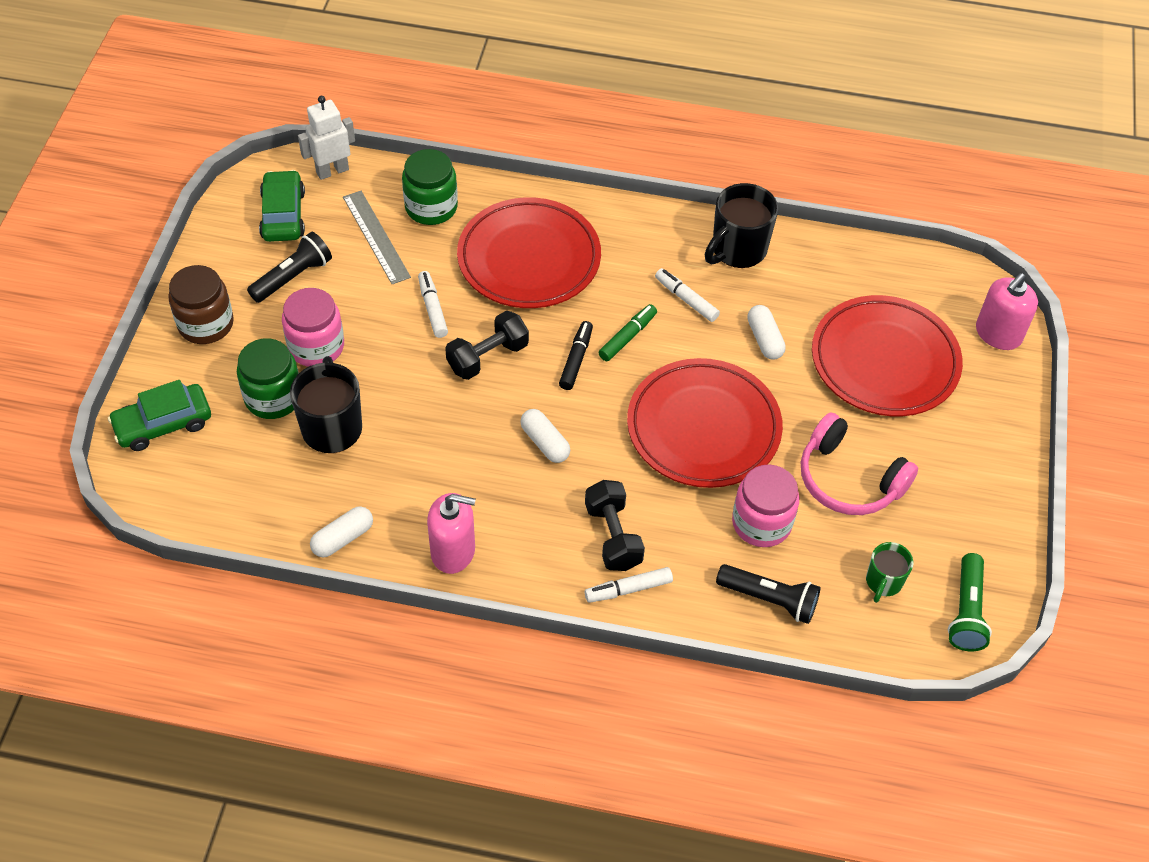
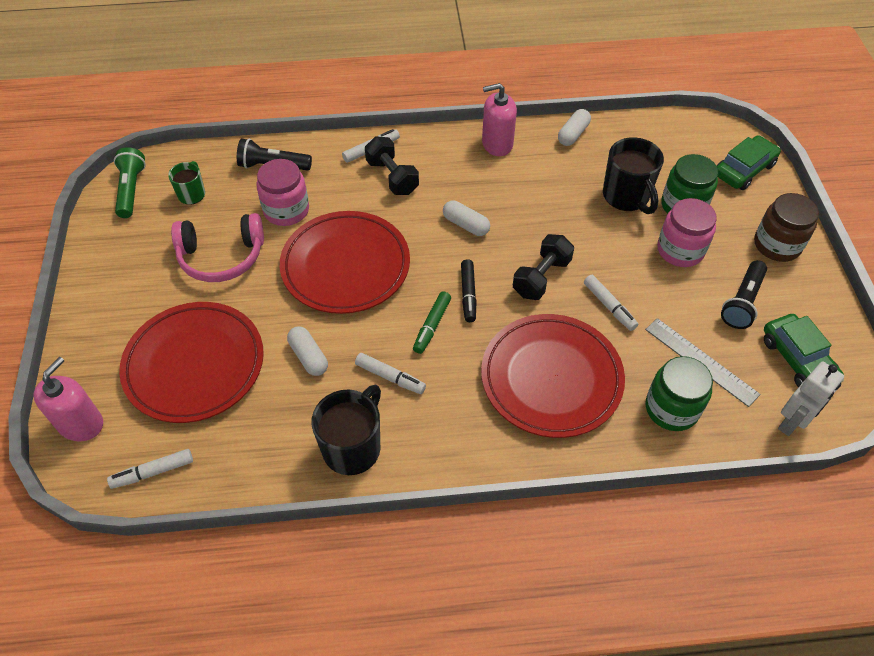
camera: 165 degrees right, 0 degrees up
(849, 479) = (221, 256): pink headphones -> pink headphones turned 150 degrees clockwise
(925, 276) = (153, 472): none -> white marker

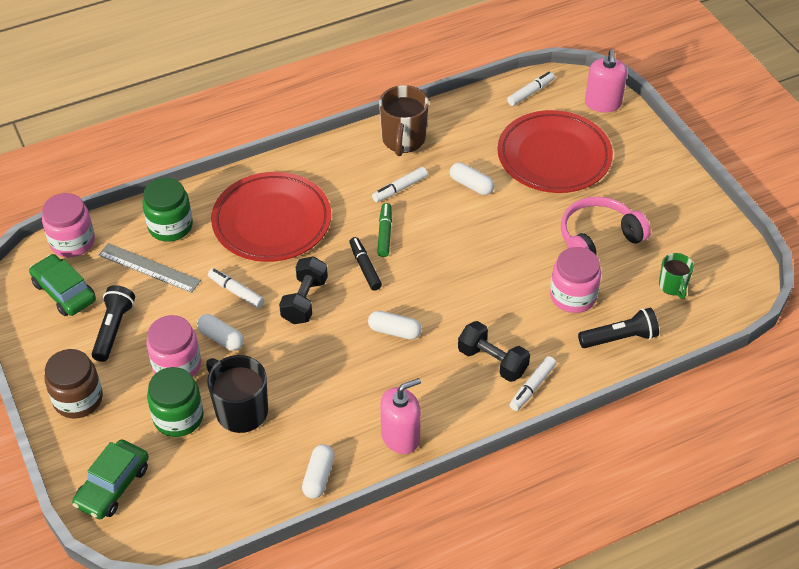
camera: 160 degrees right, 5 degrees down
(131, 190) = (732, 273): green flashlight -> none
(345, 266) = (485, 261): red plate -> none
(353, 447) = (403, 140): black mug -> brown mug
(390, 377) = (400, 189): white marker -> white marker turned 45 degrees counterclockwise
(633, 263) = (221, 338): none -> white capsule
(792, 422) = (72, 242): white robot -> pink jar

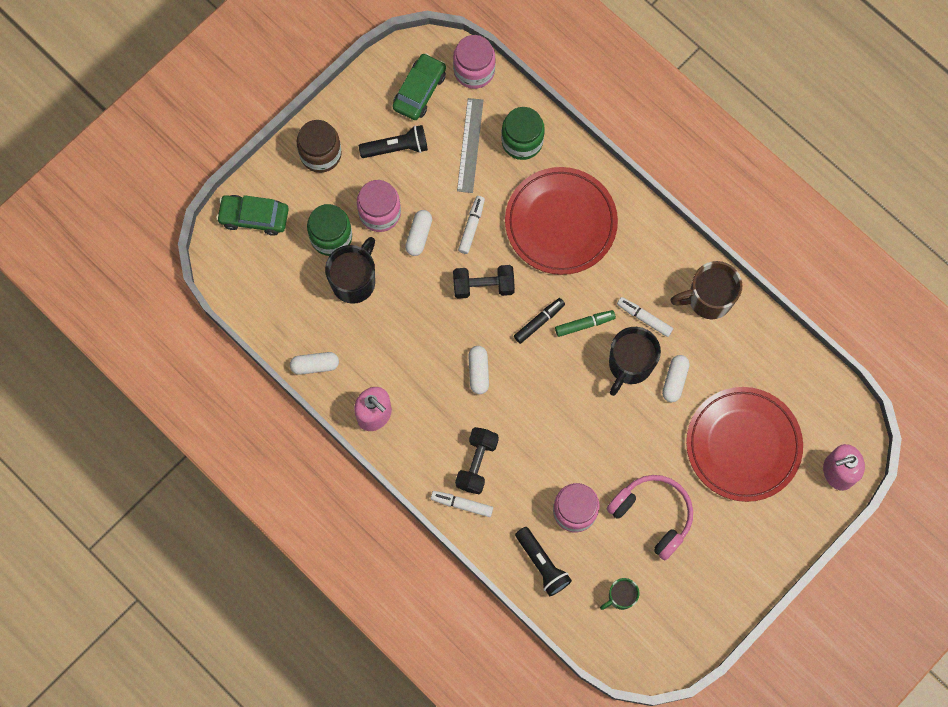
camera: 70 degrees right, 25 degrees up
(441, 212) = (629, 365): none -> black mug
(530, 92) = (824, 397): white marker -> none

